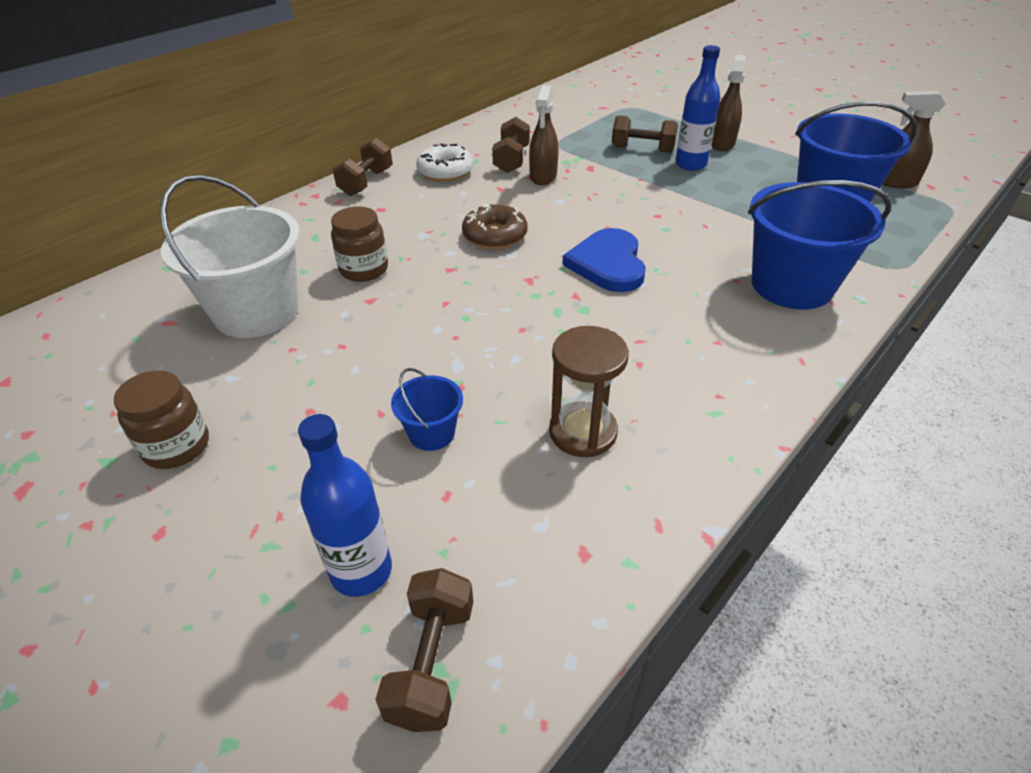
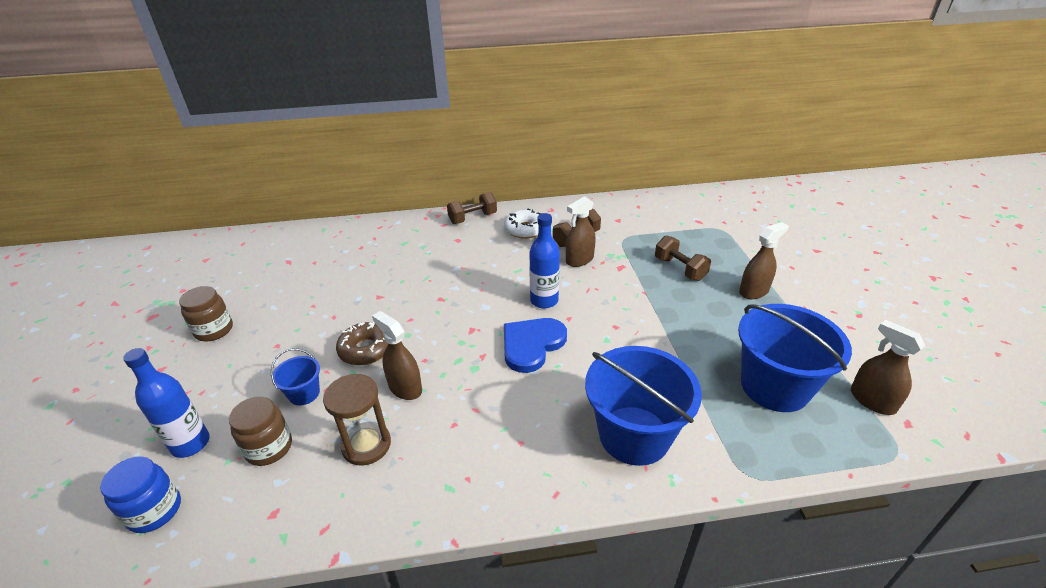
camera: 40 degrees right, 5 degrees down
(256, 312) = (325, 275): white bucket -> none
(364, 269) = (400, 276): brown jar -> brown jar (269, 448)
(432, 662) = (155, 511): brown dumbbell -> blue jar
(495, 235) = (493, 289): brown donut -> brown donut (366, 349)
(541, 363) = (405, 388): none -> brown spray bottle
(690, 164) = (700, 297): blue bottle -> blue bottle (544, 301)

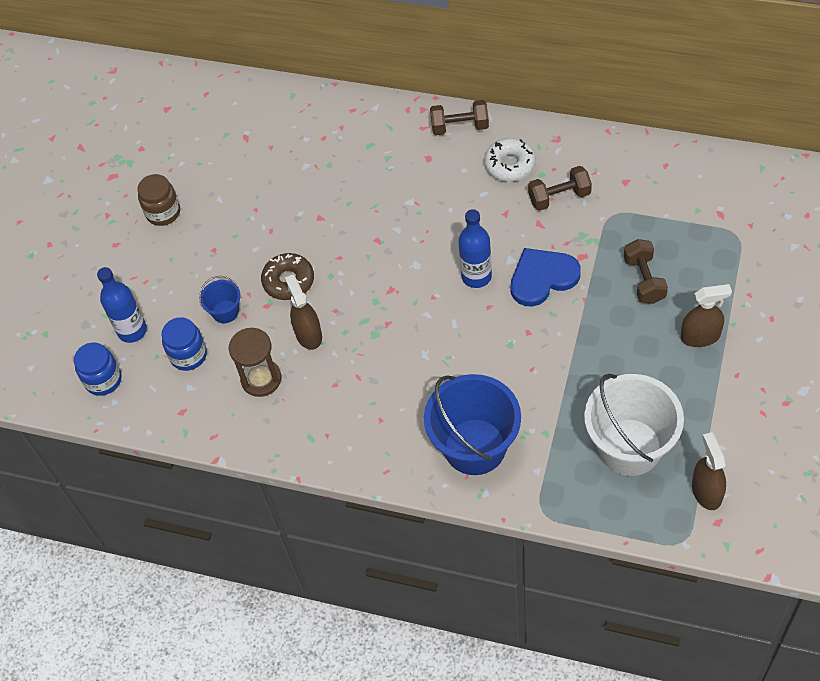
camera: 30 degrees right, 20 degrees up
(269, 448) = (188, 355): brown jar -> blue jar
(531, 345) = (437, 326): blue heart -> blue heart (542, 278)
(579, 260) = (544, 231): brown spray bottle -> none
(774, 386) = (630, 447): blue bucket -> white bucket

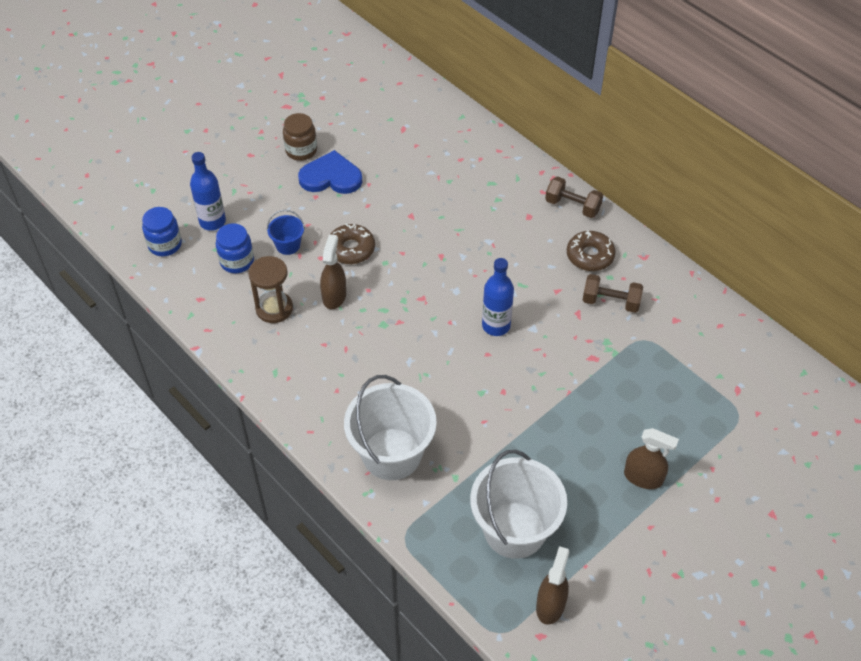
camera: 25 degrees right, 5 degrees down
(475, 446) = (391, 454): blue bucket -> white bucket
(510, 165) = (590, 256): white donut -> brown donut
(542, 278) = (548, 356): blue heart -> blue heart (331, 177)
(644, 280) = (630, 405): brown dumbbell -> none

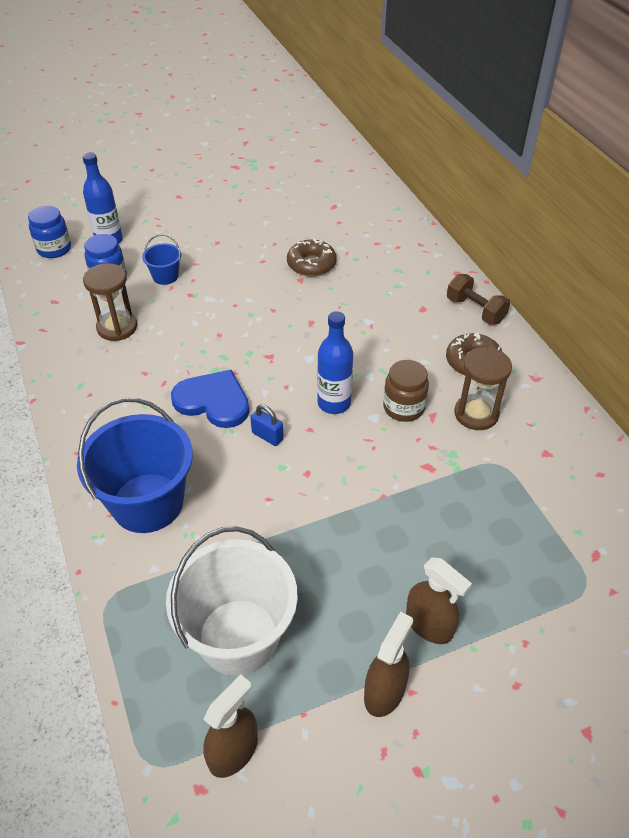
camera: 20 degrees right, 5 degrees down
(301, 150) = (227, 203): brown jar -> brown jar (403, 408)
(331, 177) = (241, 230): blue heart -> blue heart (213, 401)
(334, 296) = (182, 331): brown spray bottle -> brown spray bottle (384, 692)
(351, 249) = (224, 294): brown donut -> brown donut (311, 264)
(391, 454) = (147, 503): white bucket -> blue bucket
(457, 370) = (267, 436): none -> blue padlock
(610, 302) = (476, 414): brown dumbbell -> brown hourglass

